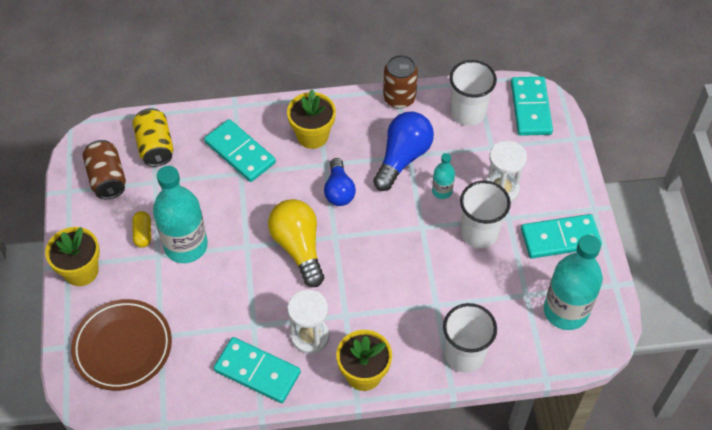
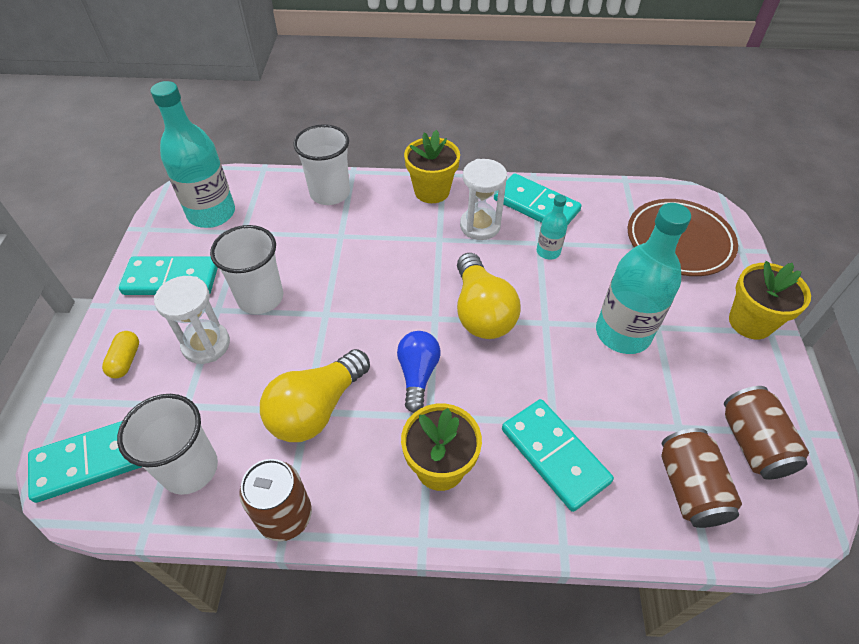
camera: 170 degrees left, 5 degrees down
(143, 234) = (681, 356): yellow capsule -> yellow capsule (125, 360)
(155, 146) = (690, 488): yellow can -> brown can
(402, 158) = (317, 408): blue light bulb -> yellow light bulb
(442, 191) = (282, 354): turquoise bottle -> turquoise bottle (548, 252)
(531, 108) = (92, 460): turquoise domino -> turquoise domino turned 60 degrees clockwise

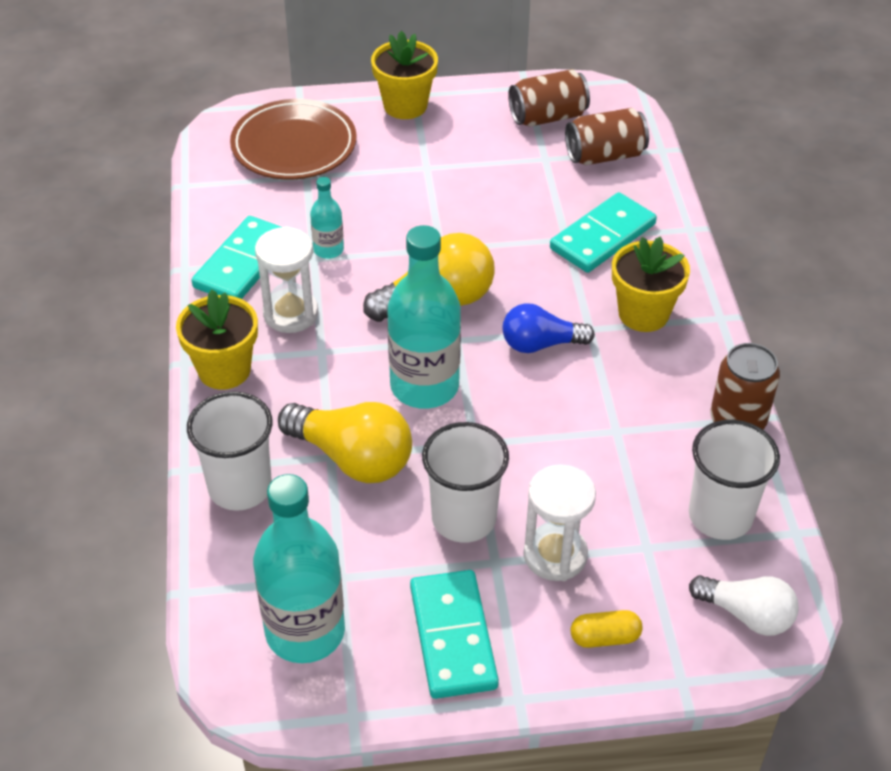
camera: 100 degrees left, 5 degrees down
(92, 460) = (746, 614): turquoise domino -> white light bulb
(317, 408) = (611, 422): yellow light bulb -> yellow light bulb (352, 458)
(623, 333) = (442, 191): turquoise bottle -> turquoise bottle (424, 386)

